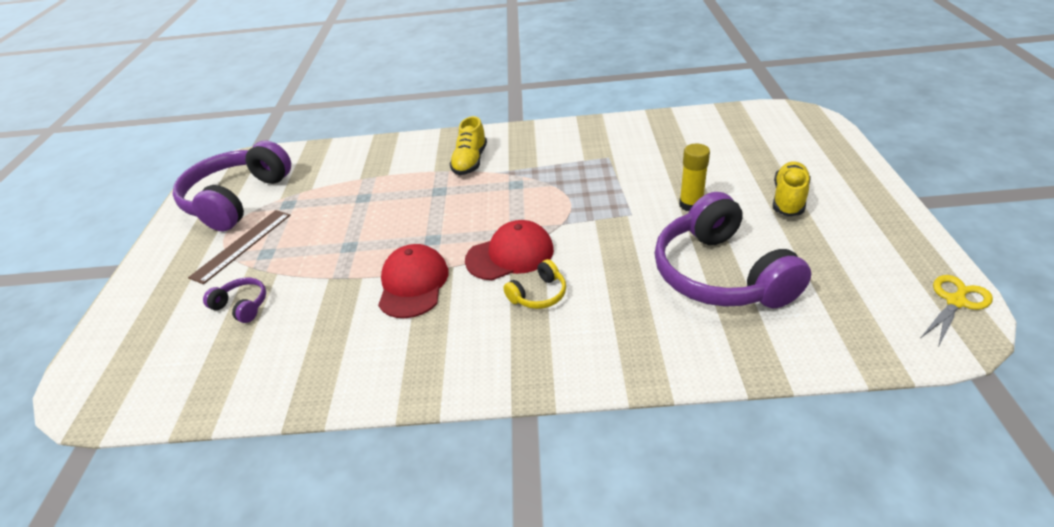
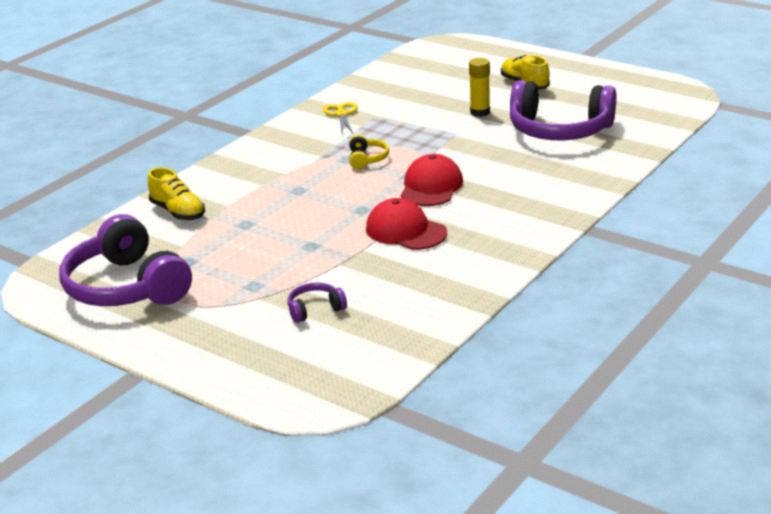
camera: 55 degrees left, 10 degrees down
(242, 245) = (218, 296): brown ruler -> none
(470, 162) = (278, 166): yellow shoe -> yellow shoe (178, 212)
(539, 294) = (490, 190): yellow headphones -> yellow headphones (367, 159)
(955, 302) = (670, 85): yellow scissors -> yellow scissors (341, 114)

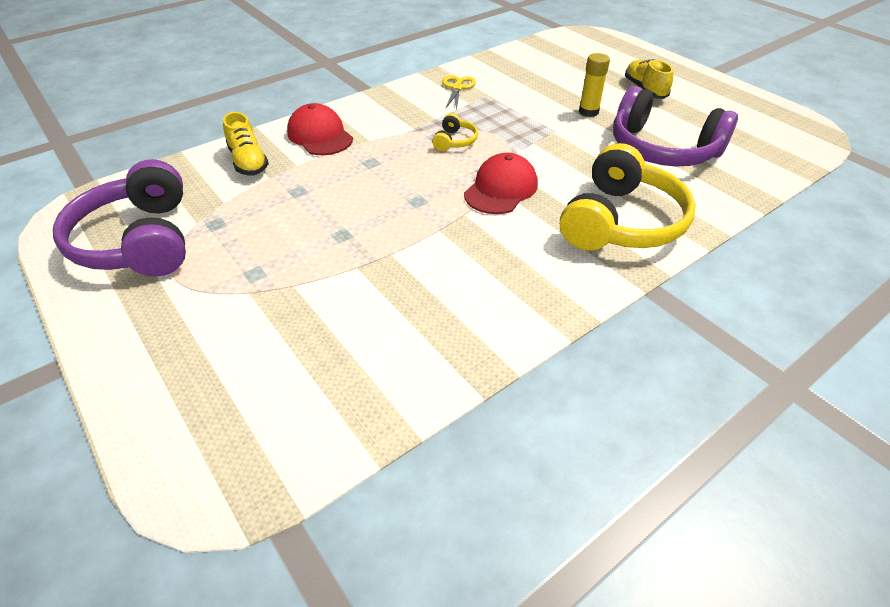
camera: 15 degrees right, 15 degrees up
(315, 309) = (294, 326): purple headphones -> none
(405, 231) = (447, 240): red cap -> red cap (320, 135)
(546, 190) = (621, 222): none -> yellow headphones

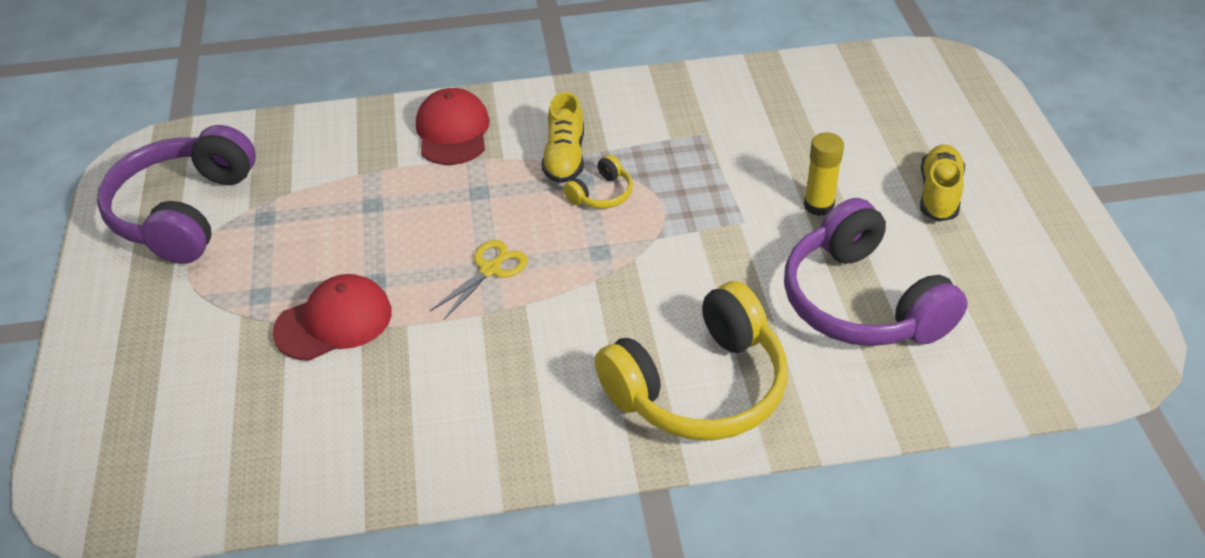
camera: 30 degrees right, 0 degrees up
(248, 162) = (351, 144): yellow shoe -> yellow shoe (565, 158)
(457, 88) = (677, 108): yellow scissors -> yellow scissors (490, 270)
(501, 189) = (597, 285): red cap -> red cap (334, 322)

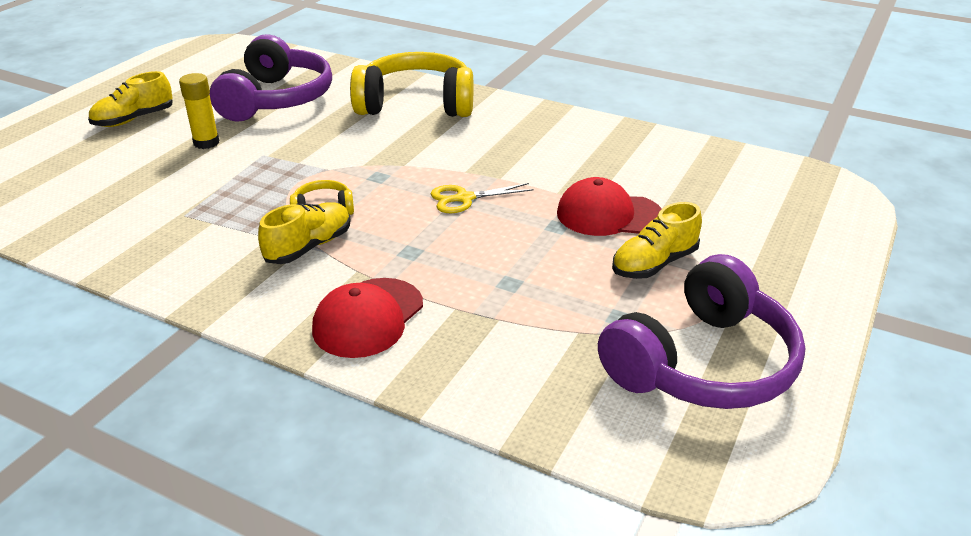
camera: 145 degrees left, 10 degrees down
(260, 284) = (654, 264): none -> yellow shoe

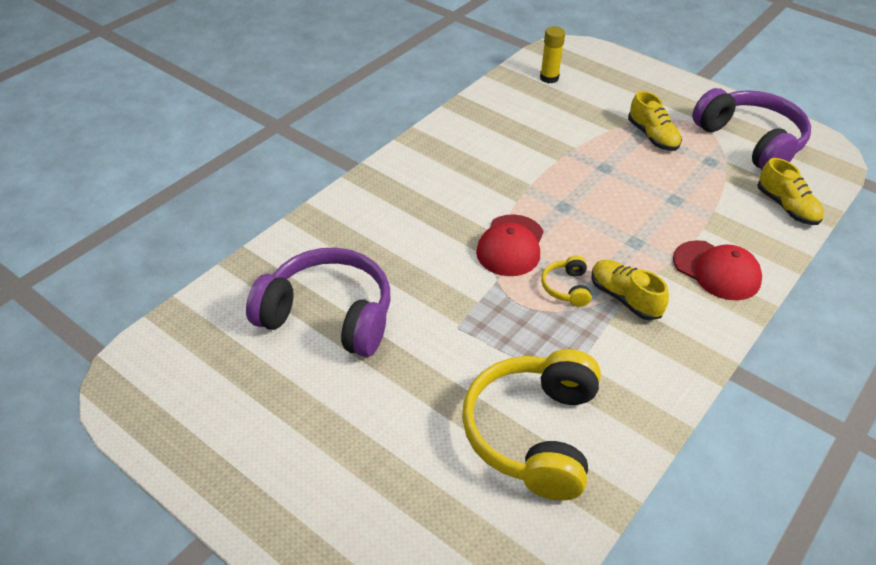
camera: 80 degrees left, 10 degrees up
(134, 119) = (338, 444): yellow shoe -> yellow shoe (786, 207)
(206, 143) = (419, 372): yellow glue stick -> yellow glue stick (549, 78)
(416, 104) = (377, 215): yellow headphones -> yellow headphones (533, 433)
(464, 198) = (560, 206): yellow scissors -> none
(609, 215) = (591, 142): red cap -> red cap (510, 246)

